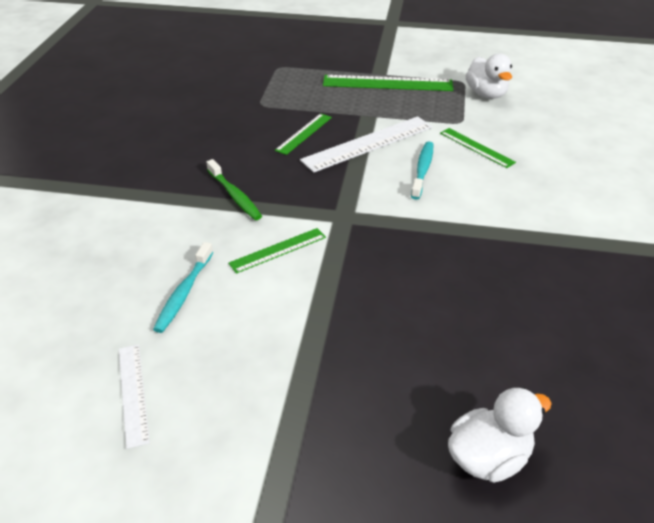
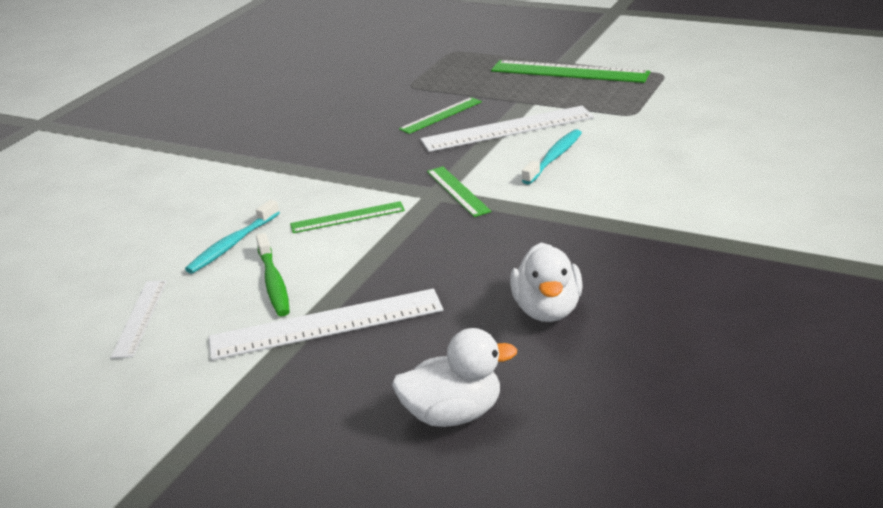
camera: 20 degrees right, 10 degrees down
(234, 195) = (332, 166): green toothbrush -> green toothbrush (273, 282)
(321, 373) = (326, 324): none -> white ruler
(476, 147) = (634, 140): green ruler -> green ruler (458, 191)
(486, 94) = (684, 88): white duck -> white duck (547, 310)

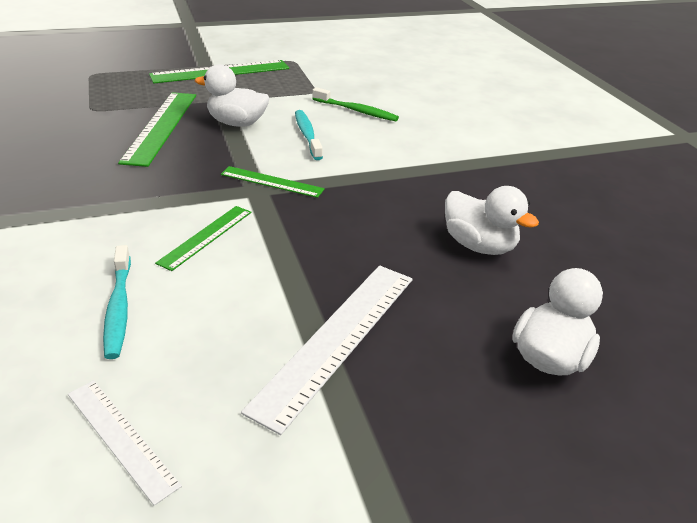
camera: 50 degrees left, 5 degrees up
(273, 282) = (224, 324): green toothbrush -> green toothbrush (356, 111)
(441, 115) = (161, 126): green ruler -> green ruler, size x1.74
(507, 129) = (237, 123): white ruler -> white duck

